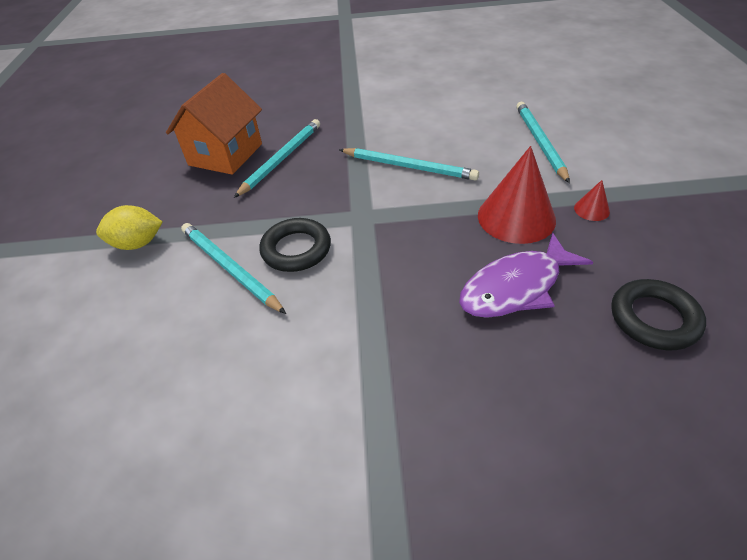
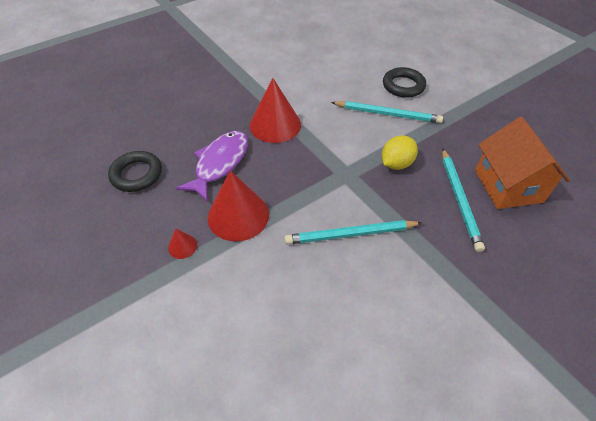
camera: 145 degrees right, 5 degrees up
(138, 243) = (456, 106): yellow lemon -> yellow lemon (396, 164)
(296, 249) = (364, 137): black ring -> black ring (403, 86)
(398, 318) = (275, 125): none -> red cone
(539, 142) = (249, 323): turquoise pencil -> none

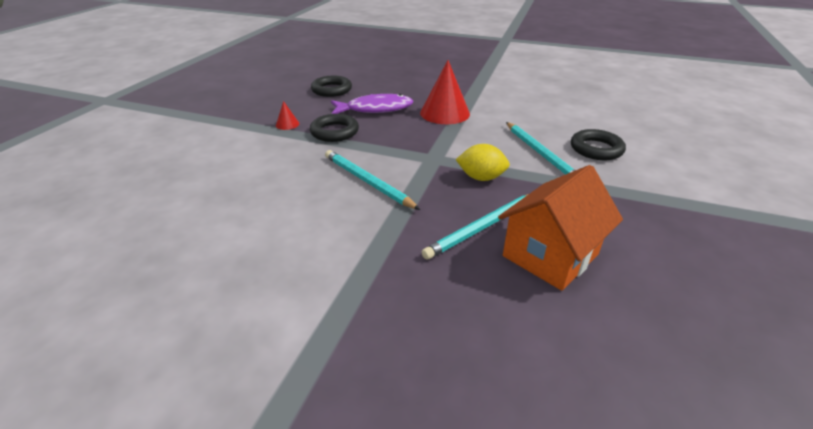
camera: 55 degrees right, 15 degrees down
(238, 215) = (334, 132): red cone -> black ring

